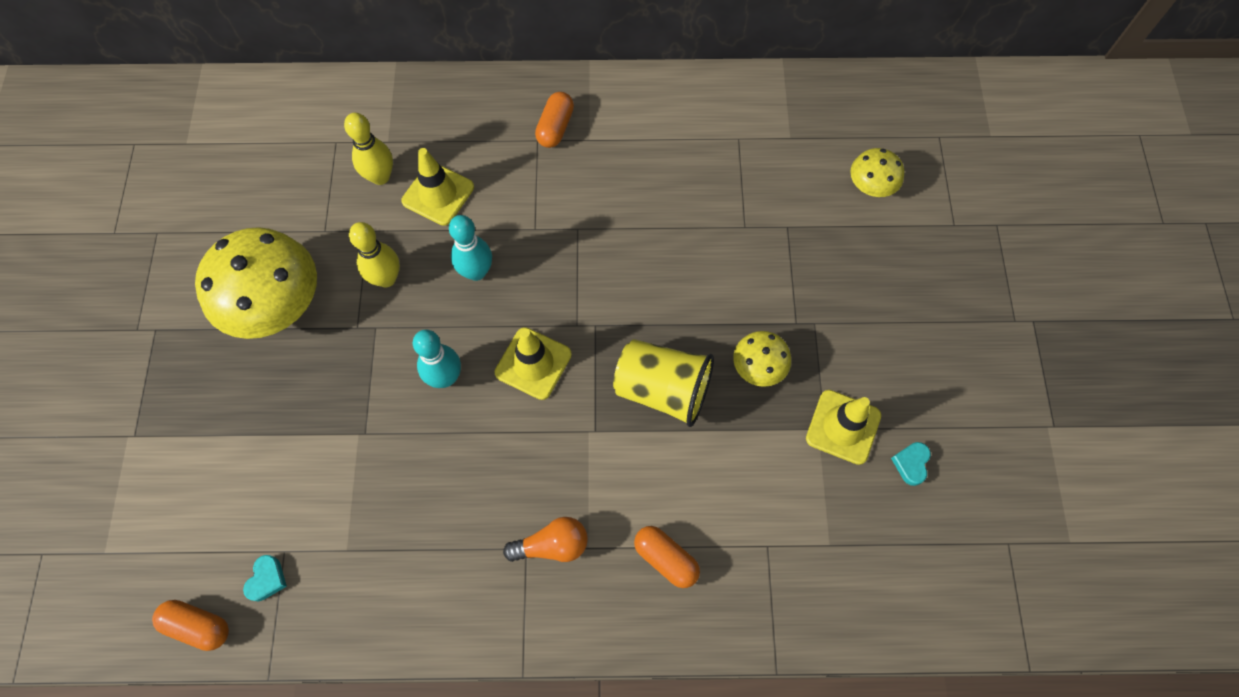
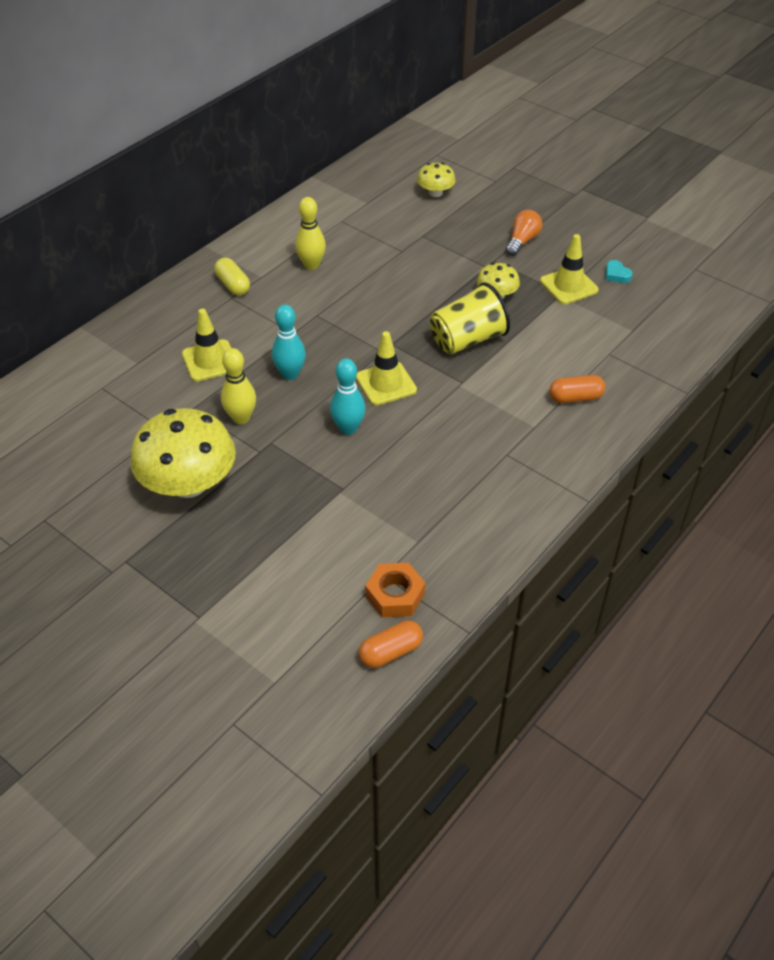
camera: 50 degrees left, 20 degrees down
(267, 579) = (395, 595): turquoise heart -> orange nut
(380, 177) = (160, 380): yellow bowling pin -> yellow bowling pin (311, 265)
(552, 545) = (517, 441): orange light bulb -> orange light bulb (522, 241)
(555, 127) = (233, 285): orange capsule -> yellow capsule

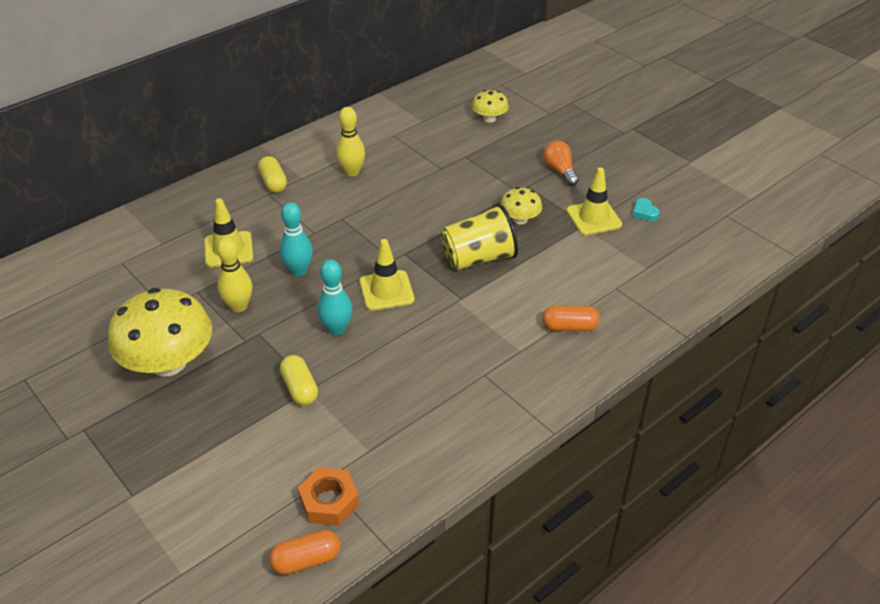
camera: 10 degrees right, 5 degrees down
(331, 491) = (300, 388): none -> yellow capsule
(522, 241) = (560, 171): orange light bulb -> orange light bulb turned 60 degrees counterclockwise

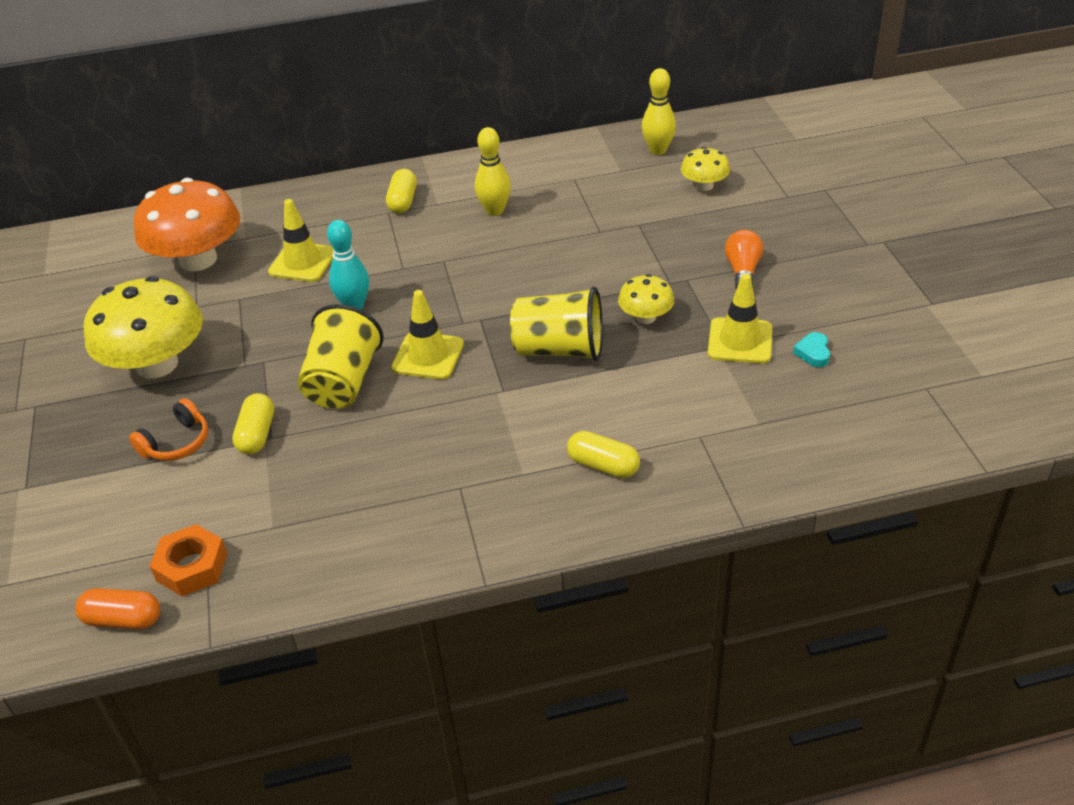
camera: 30 degrees right, 0 degrees up
(134, 271) = (198, 259): none -> orange mushroom
(238, 416) = (176, 443): none -> orange headphones
(239, 306) = (266, 326): yellow bowling pin -> yellow bowling pin (658, 150)
(336, 329) = (343, 382): turquoise bowling pin -> yellow cup
(569, 327) = (603, 465): orange capsule -> yellow capsule

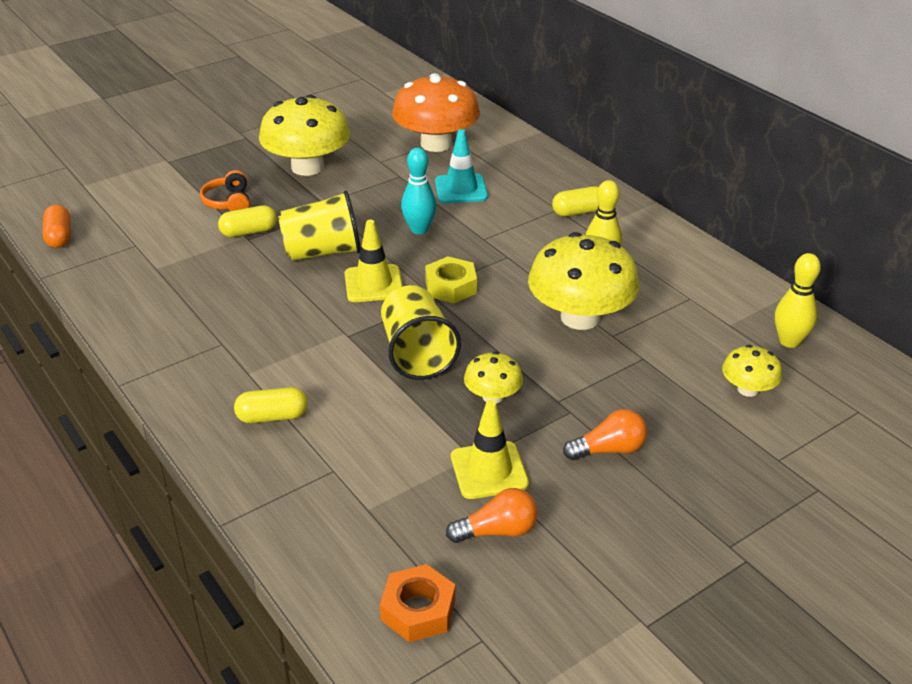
camera: 65 degrees right, 5 degrees down
(176, 443) = (228, 202): orange headphones -> orange headphones turned 60 degrees clockwise
(192, 567) = (110, 247): orange nut -> orange nut (418, 610)
(303, 262) = (461, 189): yellow traffic cone -> turquoise traffic cone
(468, 306) = (450, 286): none -> yellow nut
(564, 242) = (580, 317): none -> yellow mushroom
(603, 465) = (272, 417): yellow capsule -> yellow capsule turned 75 degrees clockwise
(813, 353) = (497, 531): turquoise heart -> orange light bulb

